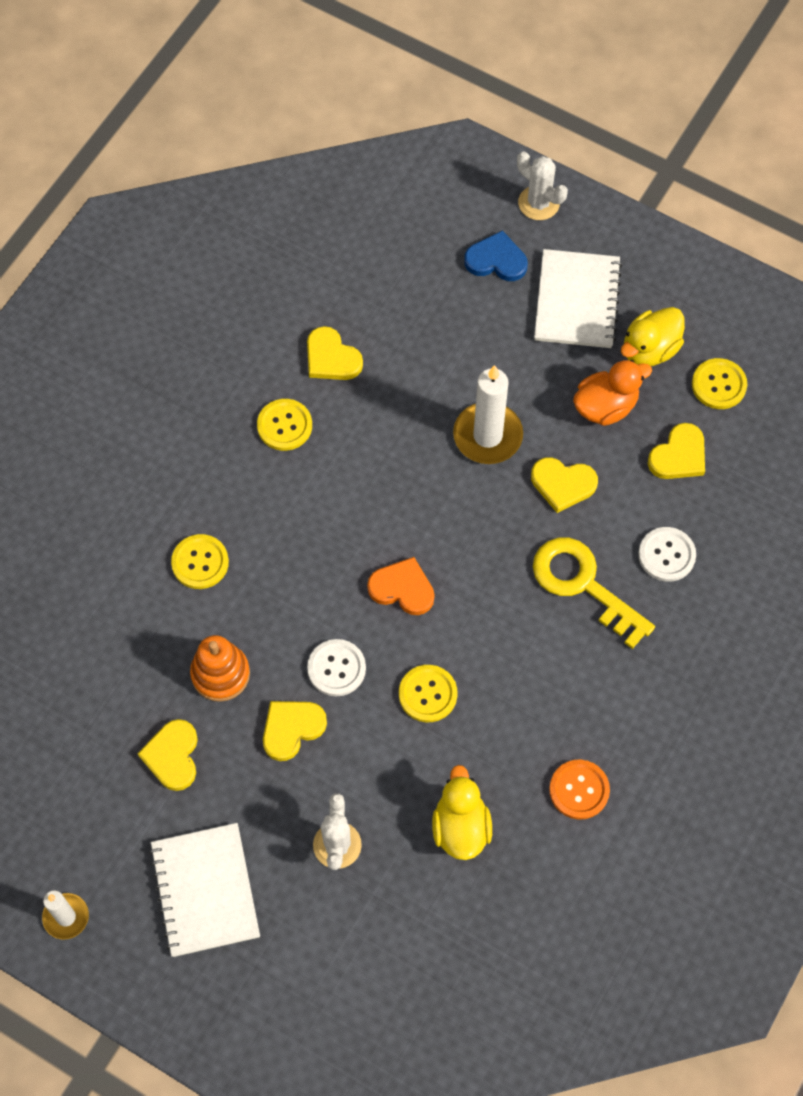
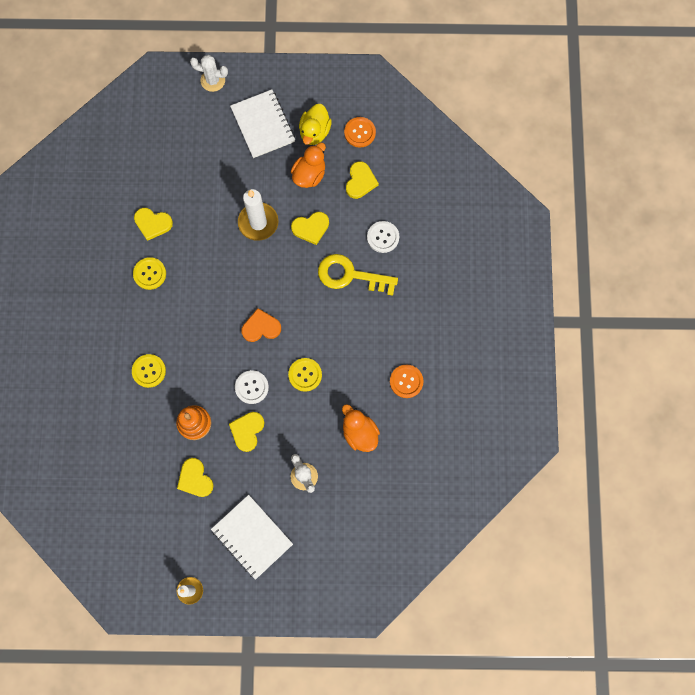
camera: 30 degrees left, 10 degrees up
(460, 827) = (359, 433): yellow duck -> orange duck
(496, 260) = (208, 124): blue heart -> none
(718, 385) = (360, 132): yellow button -> orange button

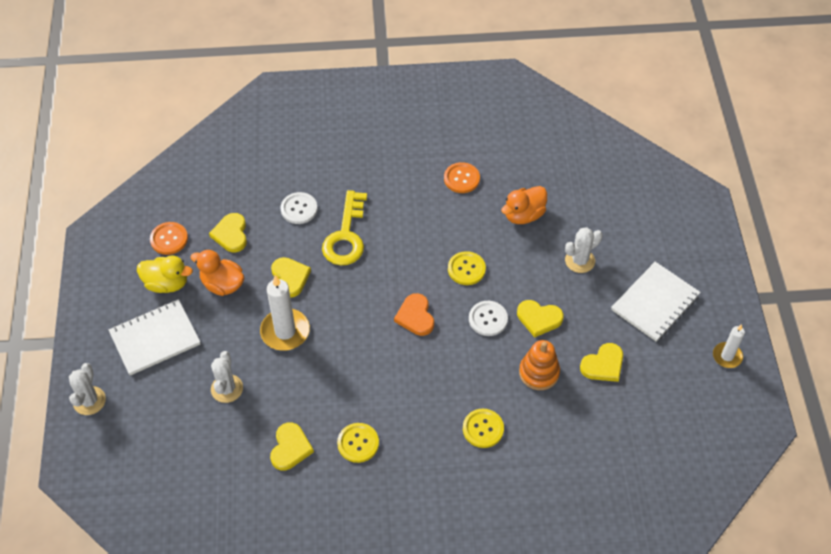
camera: 95 degrees left, 20 degrees down
(210, 178) = (227, 388): none -> white cactus
(360, 181) = (231, 234): yellow heart -> yellow heart turned 105 degrees counterclockwise

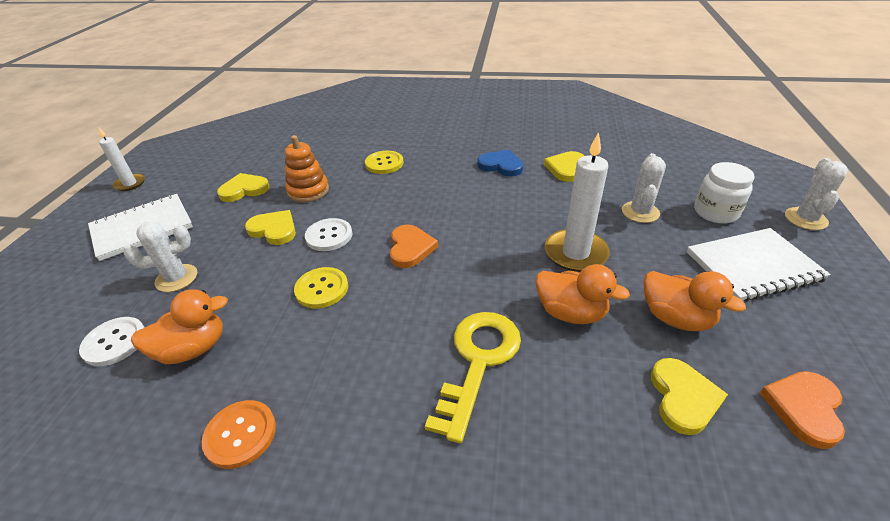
camera: 165 degrees left, 15 degrees down
(162, 398) = (715, 212): none -> white jar
(167, 283) = (770, 332): yellow duck -> none
(169, 239) = (804, 408): orange button -> orange heart
(290, 278) = (571, 313): yellow heart -> orange duck
(299, 209) = (558, 427): white button -> white button (114, 342)
(358, 443) = (501, 165): yellow button -> blue heart

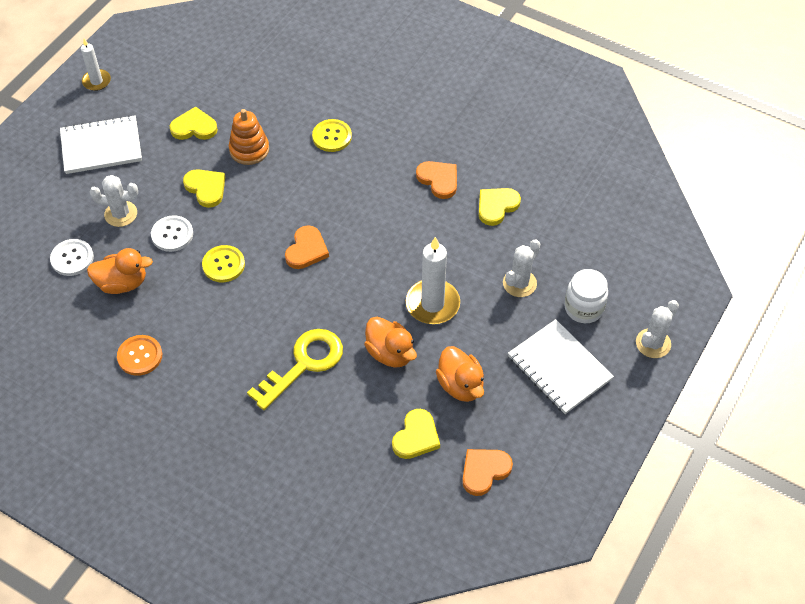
camera: 20 degrees right, 15 degrees up
(329, 236) = (248, 212): white button -> white button (172, 234)
(501, 165) = (438, 180): blue heart -> orange heart
(753, 266) = (559, 368): white notebook -> white notebook turned 45 degrees clockwise

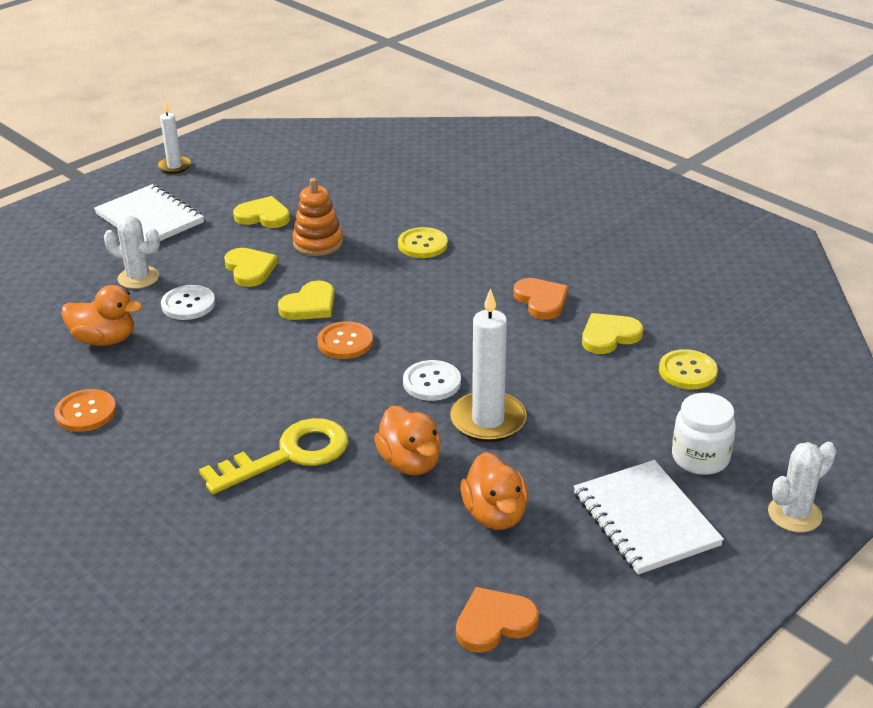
camera: 15 degrees right, 20 degrees down
(72, 258) = (59, 308): white button -> white button (432, 382)
(101, 147) = (149, 218): white notebook -> white notebook turned 45 degrees clockwise
(223, 265) = (235, 341): yellow button -> yellow button (687, 371)
(306, 250) = (345, 342): orange heart -> orange button
(416, 437) = (409, 562): yellow heart -> yellow heart (309, 305)
(519, 283) = (615, 417): white cactus -> none

